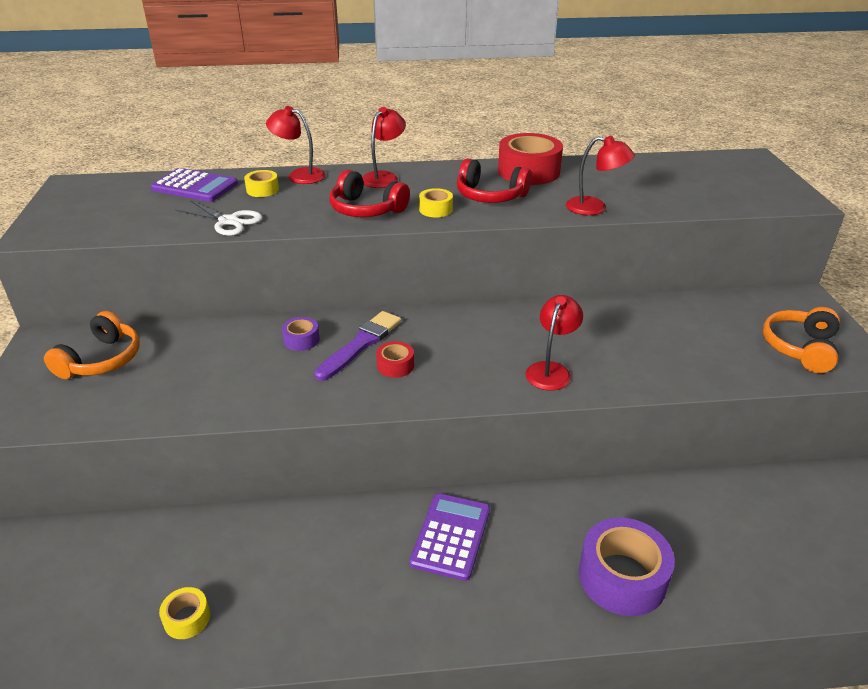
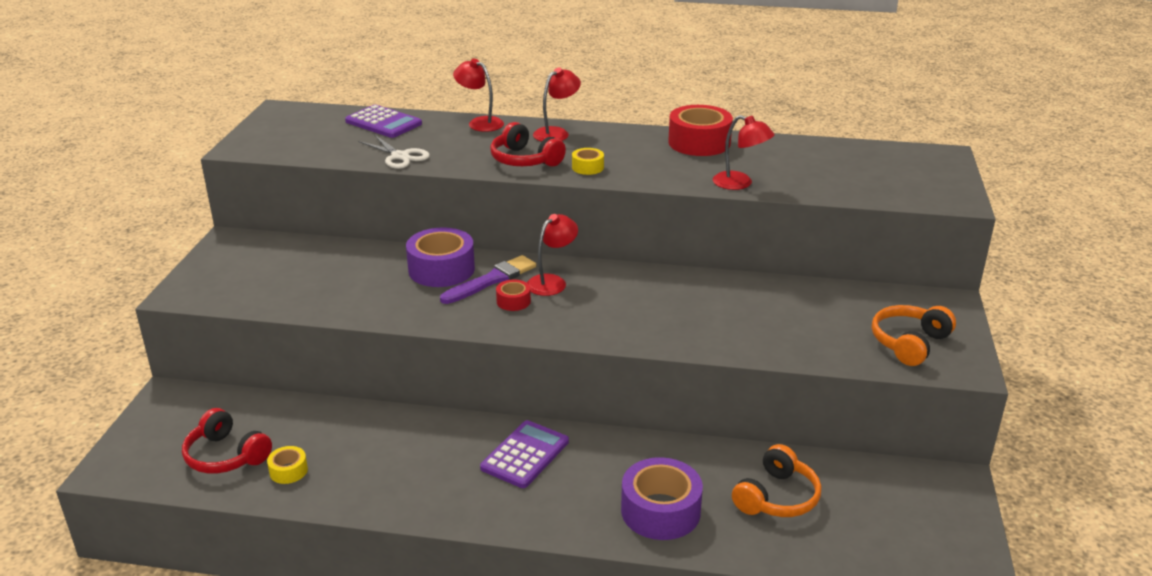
camera: 15 degrees right, 5 degrees down
(101, 360) = (271, 261): orange headphones -> orange headphones (777, 497)
(262, 190) = (441, 132): yellow tape -> none
(301, 340) = (441, 269): purple tape -> purple tape, size x2.03
(490, 196) = (646, 161): red headphones -> red headphones (226, 456)
(551, 370) = (651, 325): red lamp -> red lamp (552, 282)

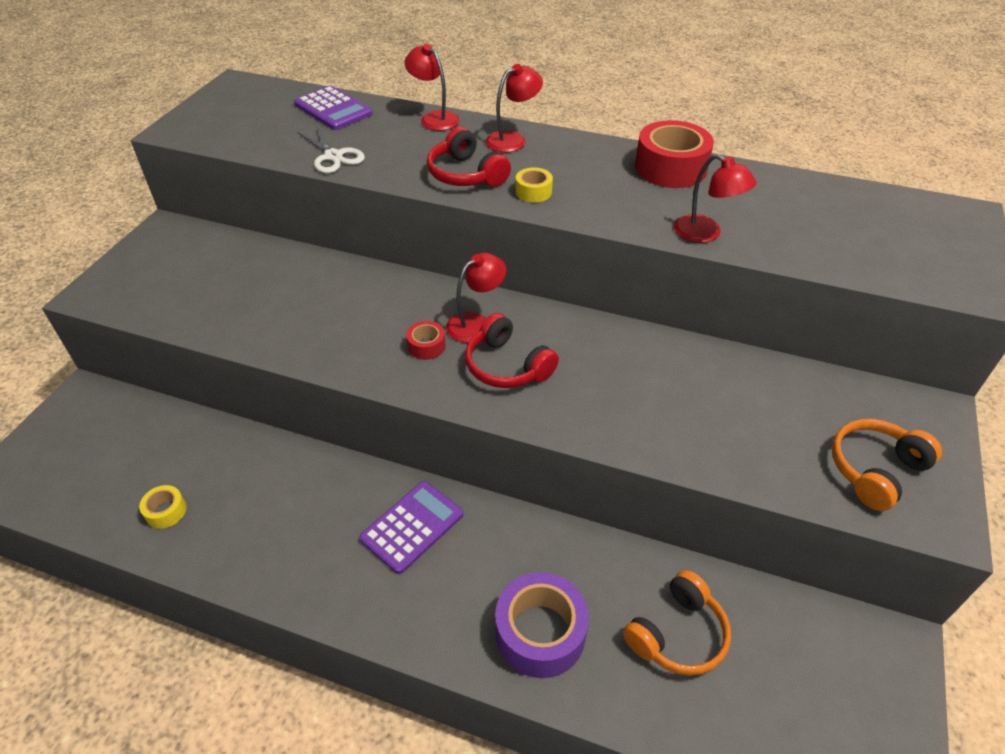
camera: 10 degrees right, 15 degrees up
(226, 456) = (112, 481): red headphones -> red headphones (507, 366)
(441, 269) = (363, 292): purple tape -> none
(491, 280) = (411, 313): purple brush -> none

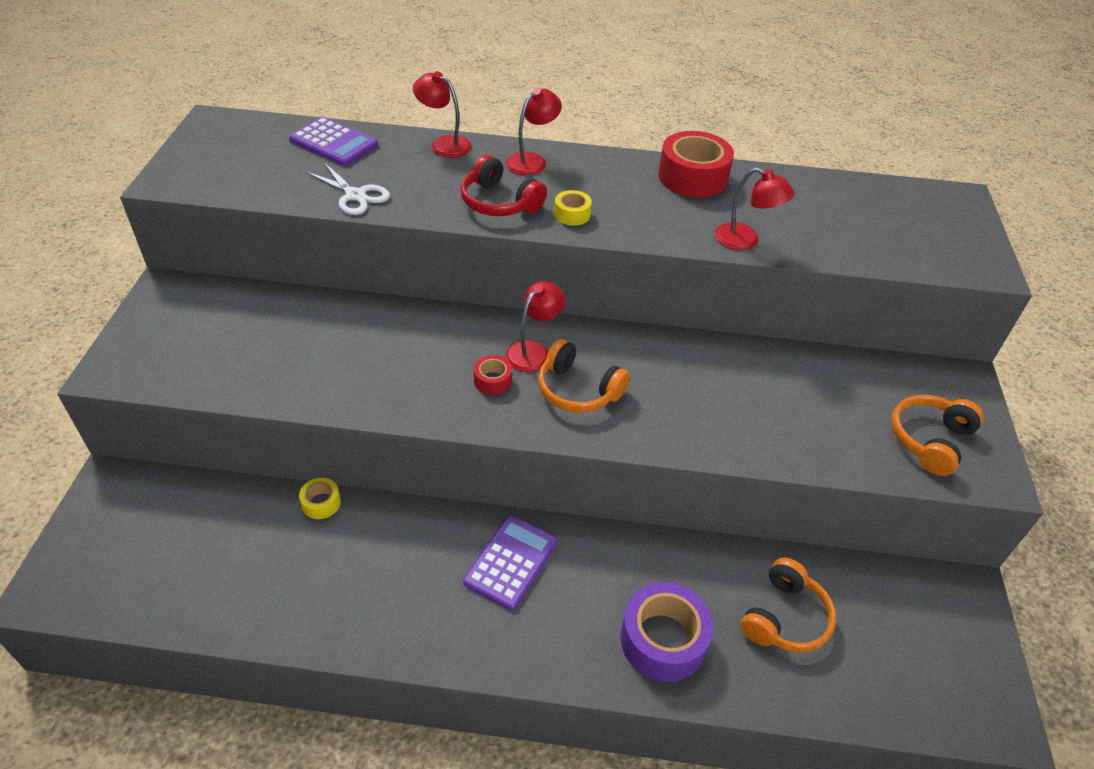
camera: 15 degrees left, 0 degrees up
(166, 511) = (250, 590): yellow tape -> yellow tape (321, 503)
(507, 366) = (578, 390): red headphones -> orange headphones

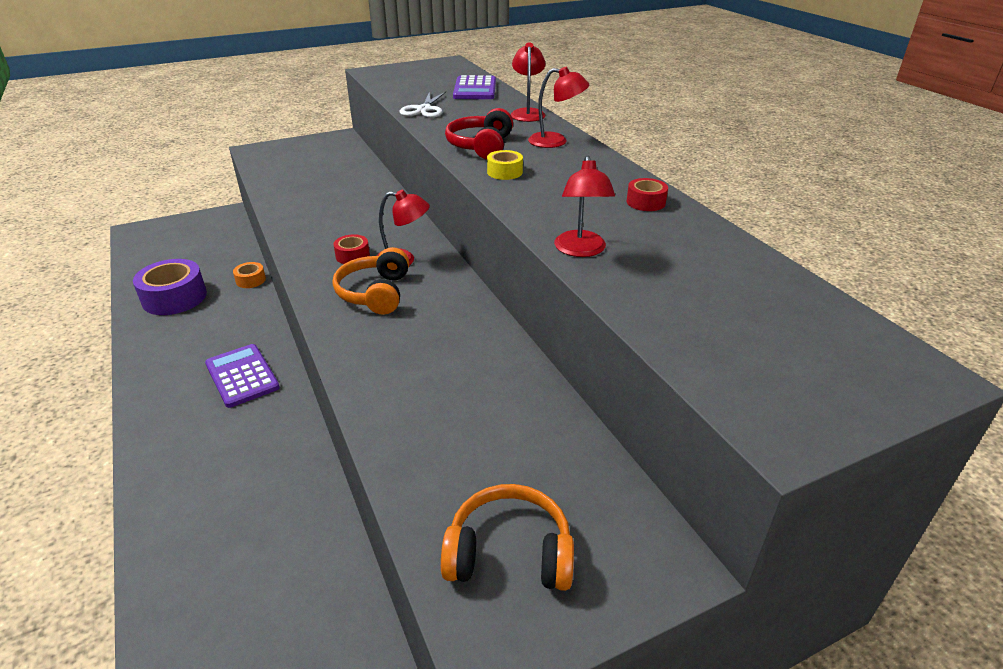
camera: 60 degrees right, 10 degrees down
(321, 503) = (251, 280): yellow tape -> orange tape
(511, 562) = (242, 376): purple calculator -> purple calculator turned 120 degrees counterclockwise
(663, 640) = (198, 489): purple tape -> purple tape (174, 297)
(692, 177) = (646, 202): red tape -> red tape, size x0.49
(785, 617) = (263, 572): orange headphones -> none

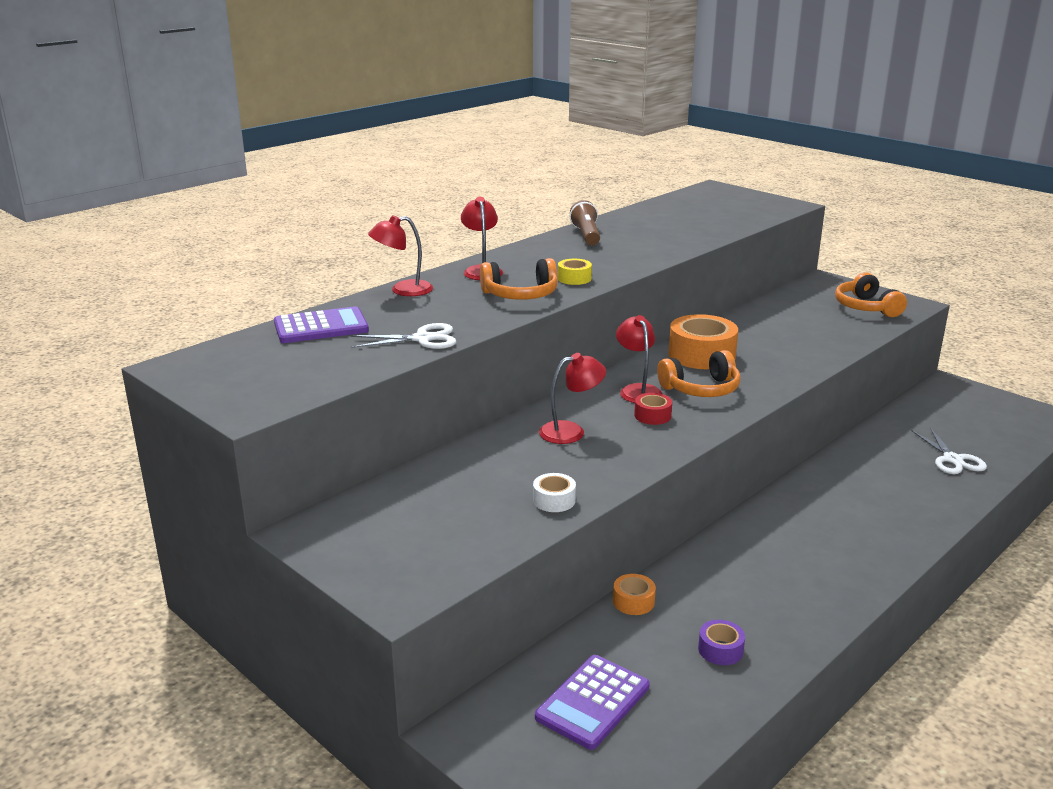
camera: 110 degrees left, 10 degrees down
(174, 297) = (720, 650): purple tape -> purple tape, size x0.49
(216, 583) = (952, 459): none -> white scissors
(242, 376) = (788, 530): purple calculator -> purple calculator (592, 702)
(286, 197) = (554, 500): none -> white tape
(448, 317) = (701, 355): none -> orange tape
(481, 146) = (520, 295): red headphones -> orange headphones
(581, 250) = (681, 244): red lamp -> red lamp (571, 431)
(646, 202) = (586, 235): red tape -> brown flashlight

